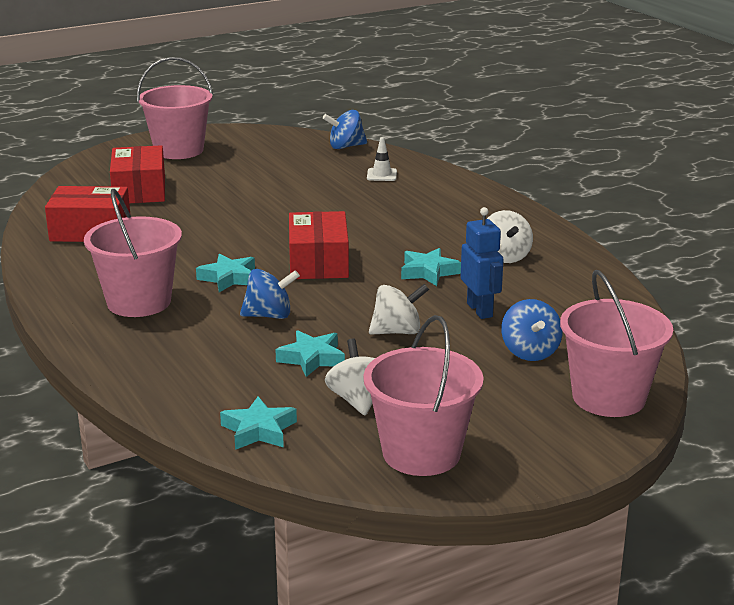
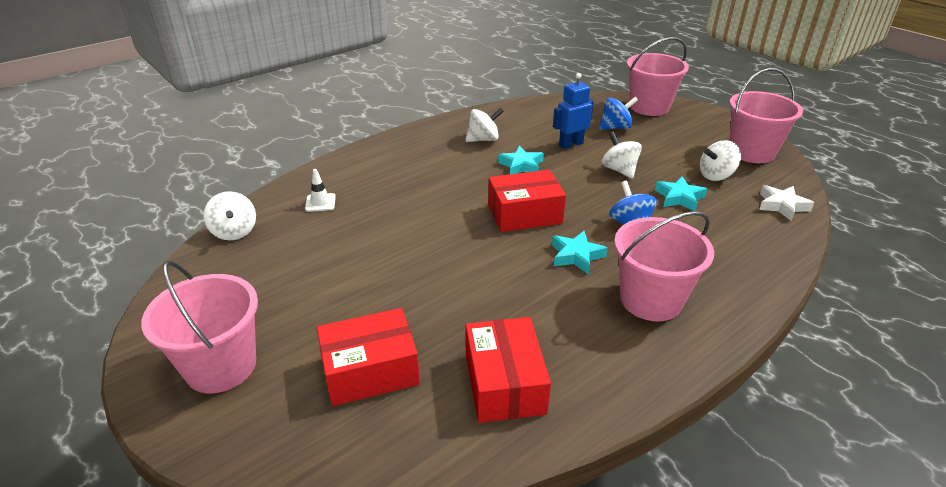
camera: 100 degrees left, 10 degrees up
(259, 430) = (782, 206): turquoise star -> white star
(345, 146) = (234, 232): blue spinning top -> white spinning top

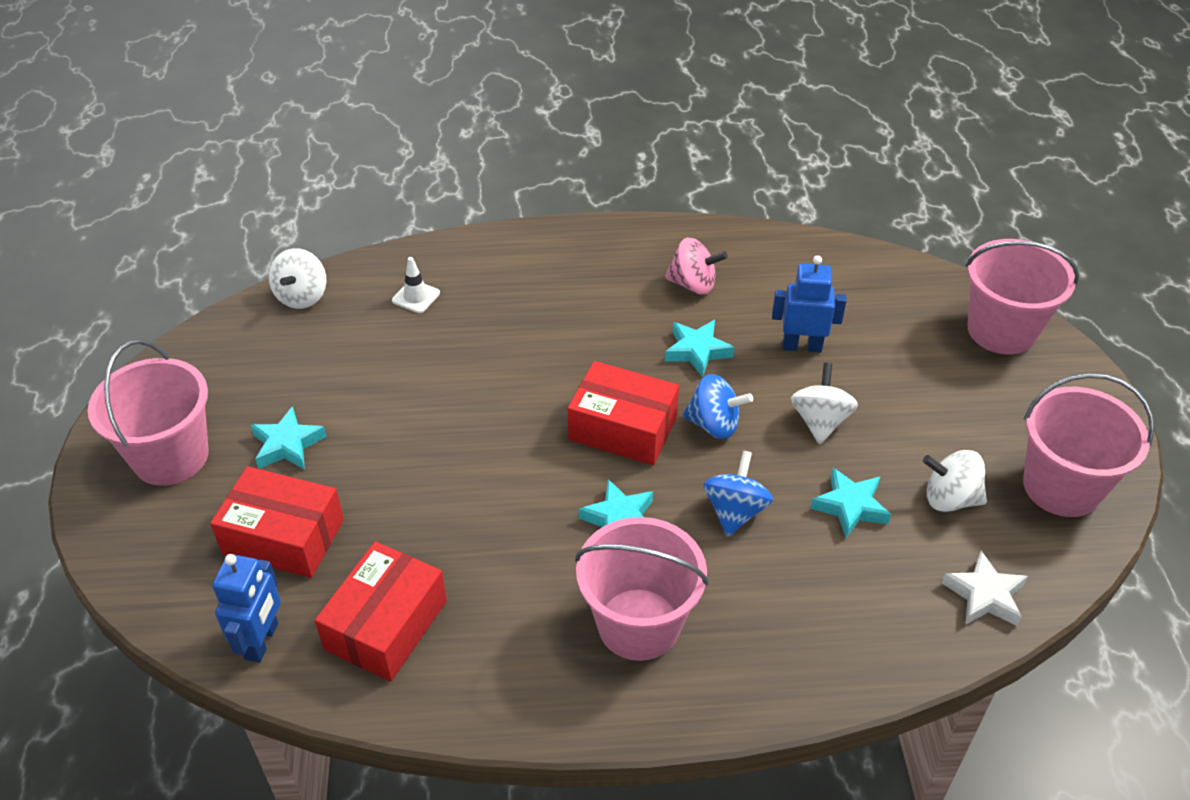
camera: 35 degrees right, 10 degrees up
(313, 316) = (287, 445): none -> turquoise star
(426, 444) = (262, 641): none -> blue robot
(483, 139) = (693, 284): white spinning top -> pink spinning top
(615, 127) = (901, 346): blue spinning top -> blue spinning top (714, 425)

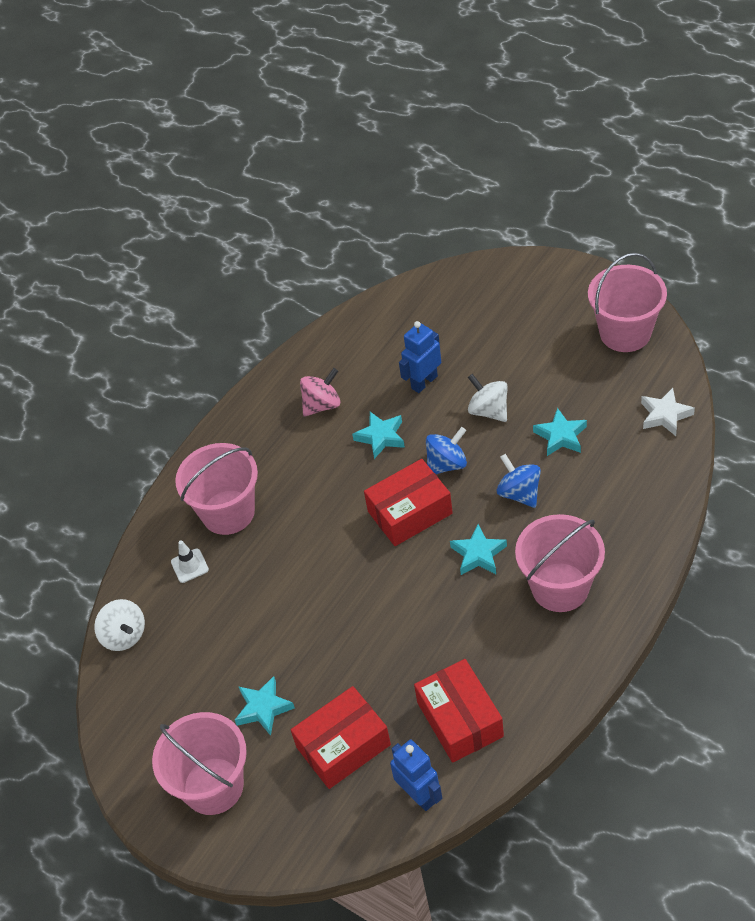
camera: 45 degrees left, 5 degrees up
(949, 499) = (592, 387): white spinning top -> none
(1001, 330) = (496, 280): pink bucket -> pink bucket (228, 512)

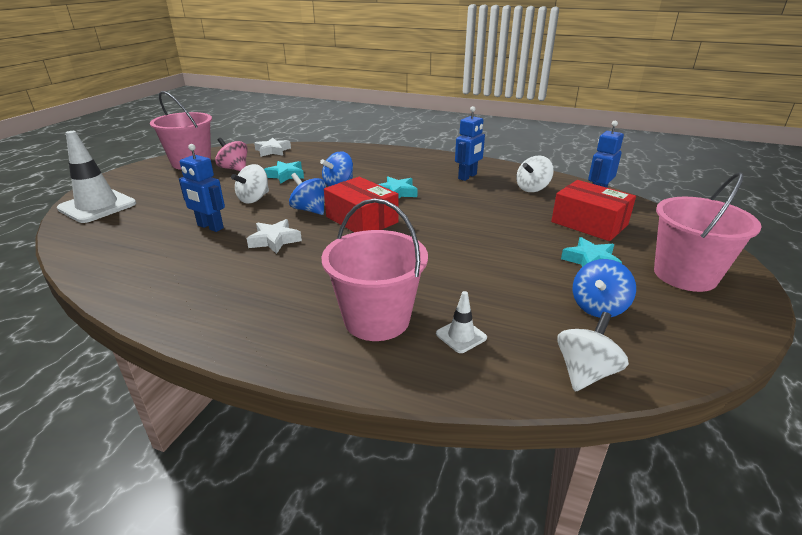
camera: 110 degrees left, 20 degrees down
(190, 679) = (598, 307): none -> blue spinning top
(322, 405) = (221, 277): pink spinning top -> pink spinning top (234, 169)
(381, 437) = (274, 240): turquoise star -> white star
(460, 719) = (532, 188): red box -> white spinning top
(497, 282) = (97, 206): none -> white traffic cone
(519, 648) = (467, 176): none -> blue robot
(560, 587) = (415, 169): pink bucket -> none

